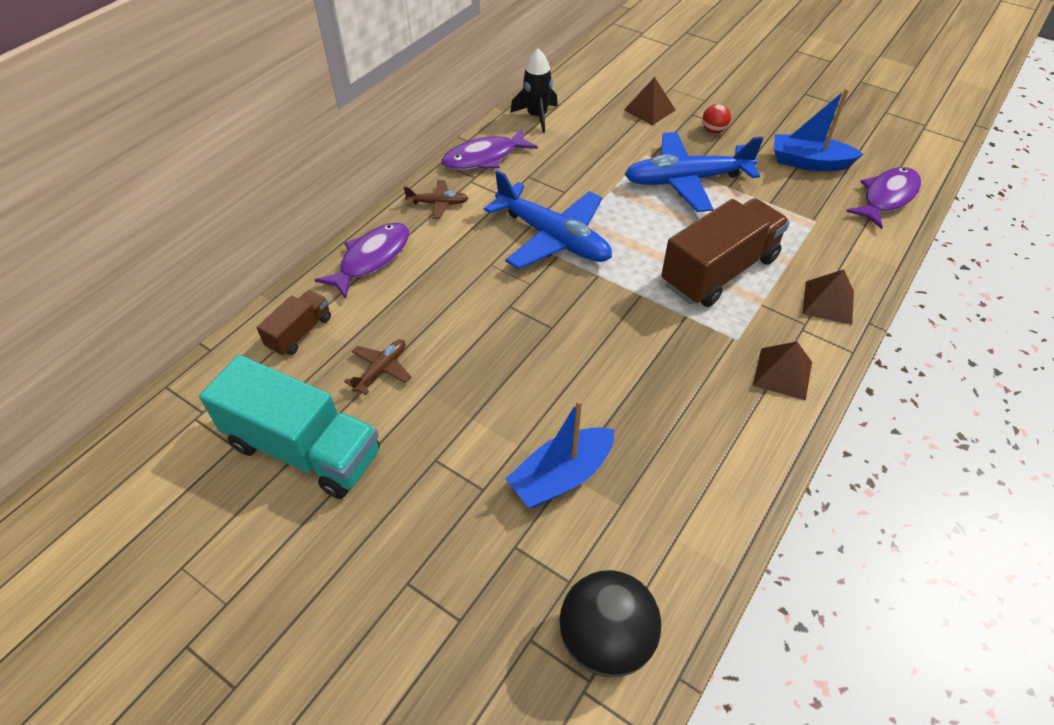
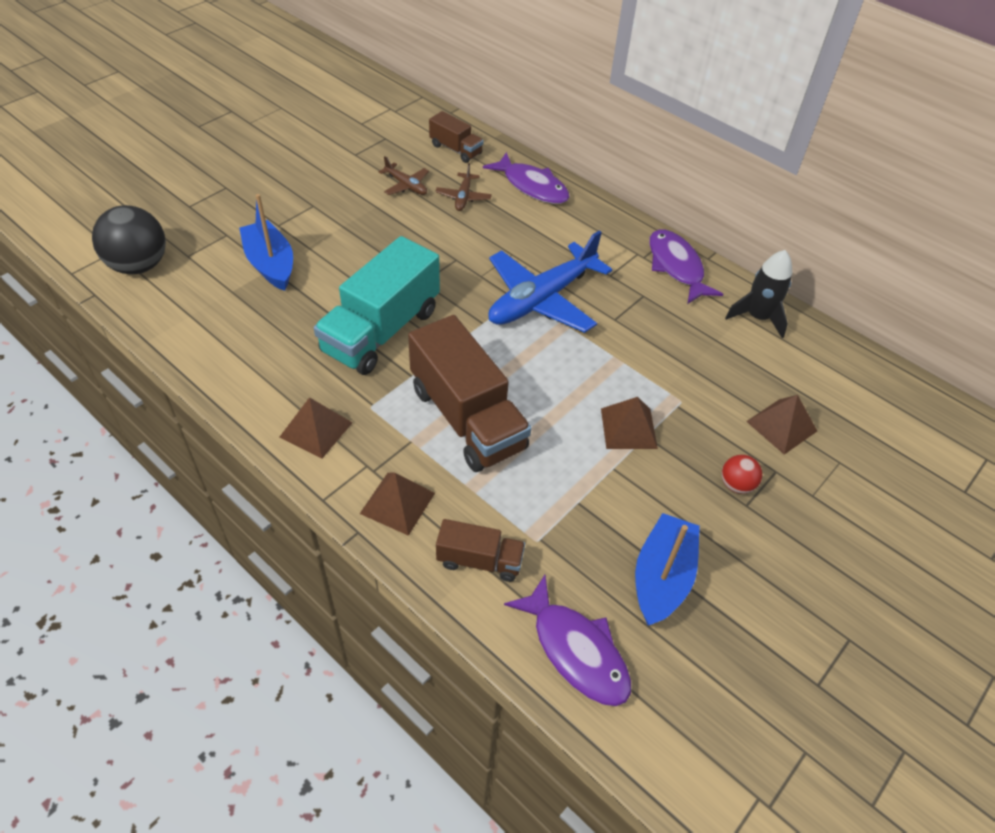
camera: 95 degrees right, 0 degrees up
(304, 449) = (346, 150): turquoise truck -> turquoise truck (381, 331)
(438, 203) = (603, 229): brown plane -> brown plane (463, 197)
(686, 180) = (628, 428): blue plane -> brown pyramid
(850, 249) = (479, 560): none -> brown truck

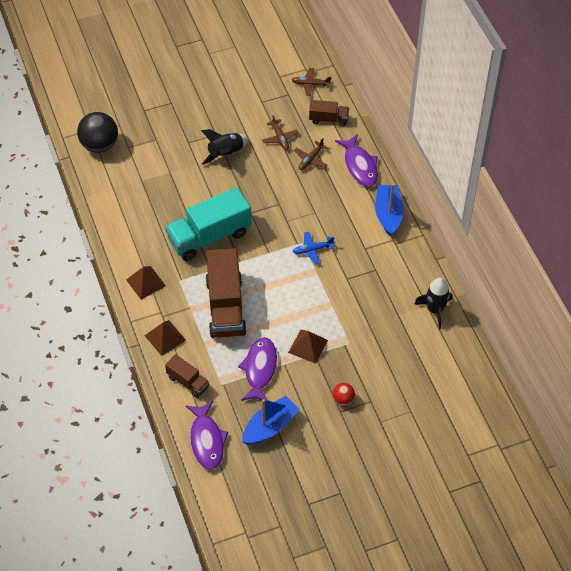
camera: 30 degrees right, 5 degrees up
(270, 264) = (171, 169): blue boat -> blue boat (388, 214)
(342, 223) = (226, 154): none -> black rocket
(407, 121) = (310, 84): none -> brown plane
(456, 149) = (328, 119): brown truck -> brown truck turned 60 degrees counterclockwise
(541, 299) = (312, 249): blue plane -> blue plane, size x0.46
(676, 267) = (411, 258): purple fish -> purple fish (259, 369)
(781, 426) = (394, 379): brown pyramid -> none

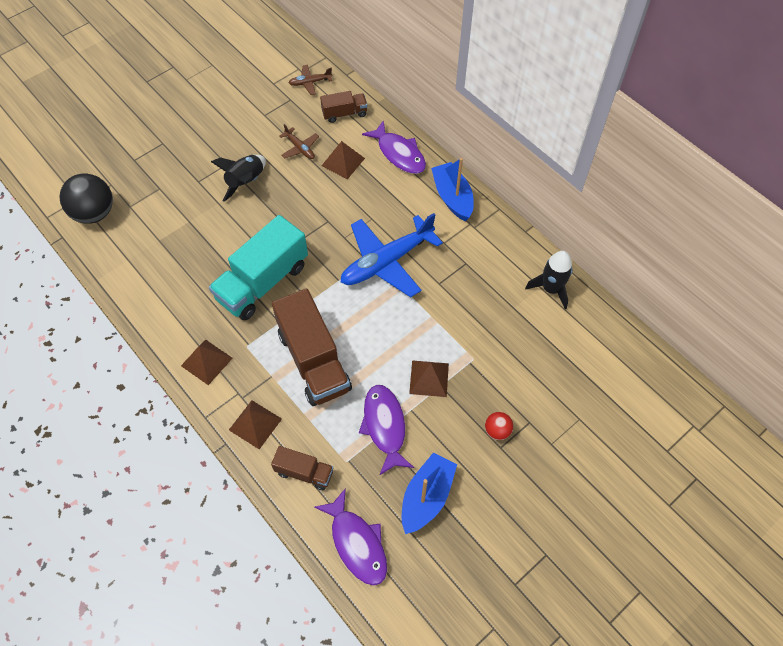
camera: 20 degrees left, 5 degrees up
(310, 159) = (343, 162): brown plane -> brown pyramid
(312, 249) = (386, 262): blue plane -> blue plane, size x2.19

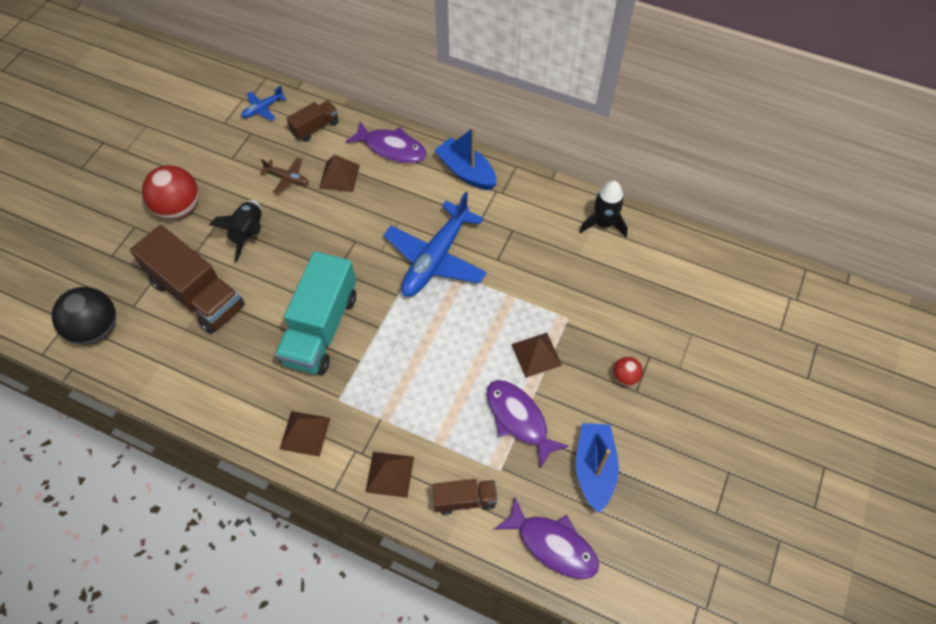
camera: 25 degrees left, 0 degrees up
(203, 141) = (179, 208): none -> red ball
(310, 82) = (263, 109): brown plane -> blue plane
(314, 361) = (415, 385): brown truck -> brown truck (197, 294)

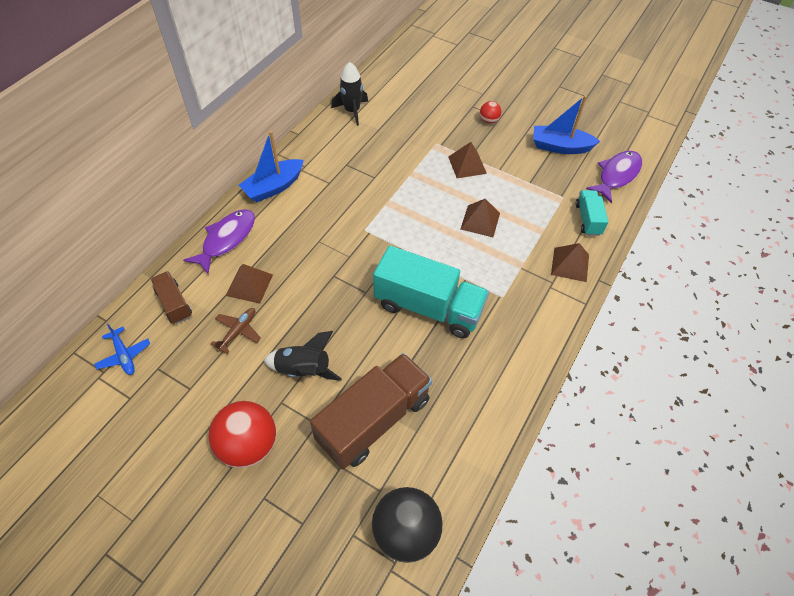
camera: 85 degrees left, 5 degrees down
(305, 433) = (535, 323): brown pyramid -> brown pyramid (480, 221)
(435, 258) = (365, 217): blue plane -> none
(465, 499) = (588, 219): brown truck -> turquoise truck
(519, 419) = (522, 181): purple fish -> none

